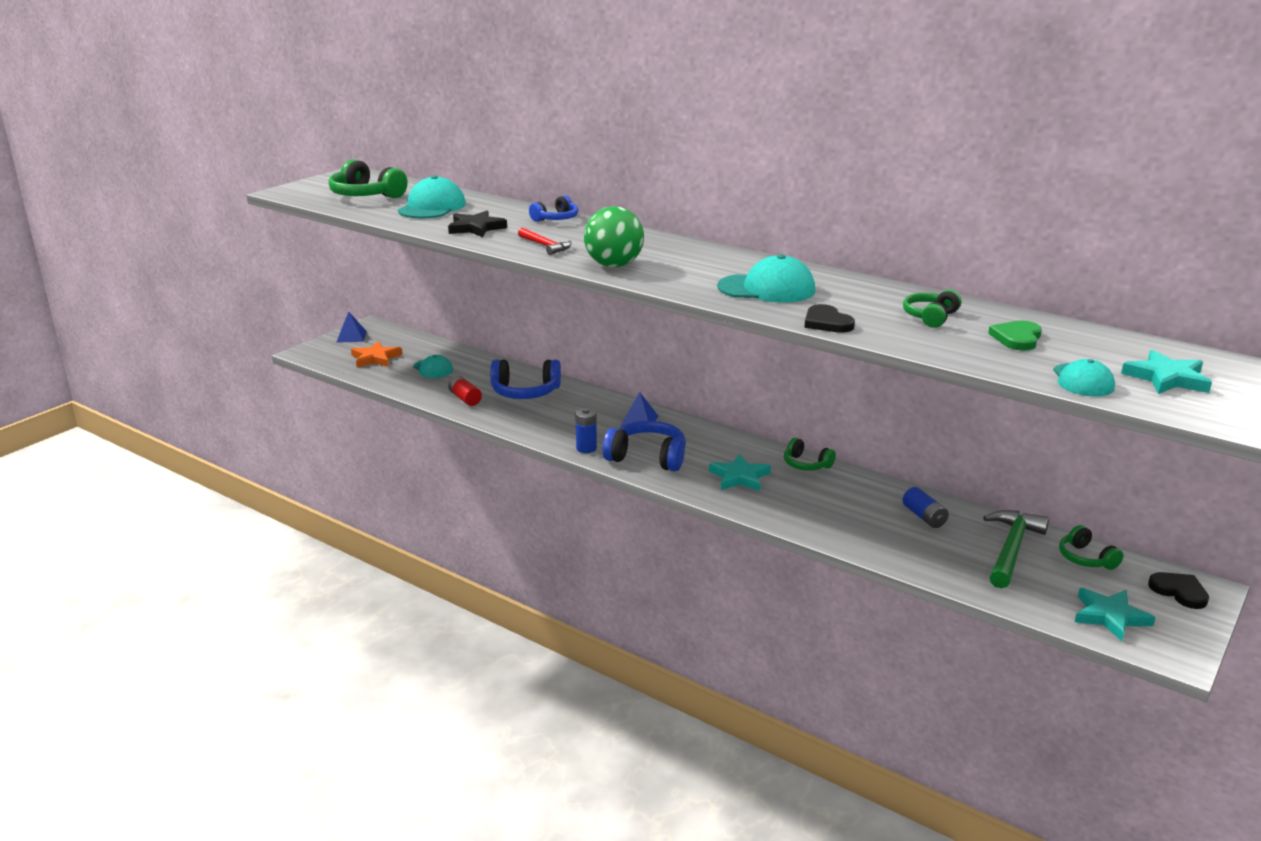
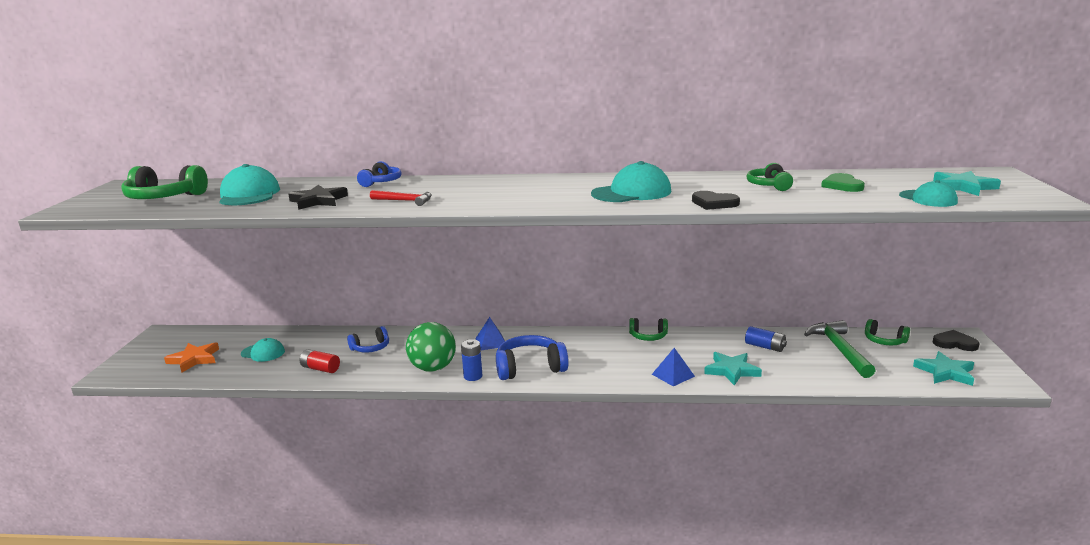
camera: 30 degrees left, 5 degrees down
(351, 336) = (149, 347): blue pyramid -> blue pyramid (673, 375)
(525, 392) = (371, 348): blue headphones -> blue headphones, size x0.60
(614, 265) = (487, 202): green ball -> green ball (433, 368)
(739, 477) = (614, 360): turquoise star -> turquoise star (731, 370)

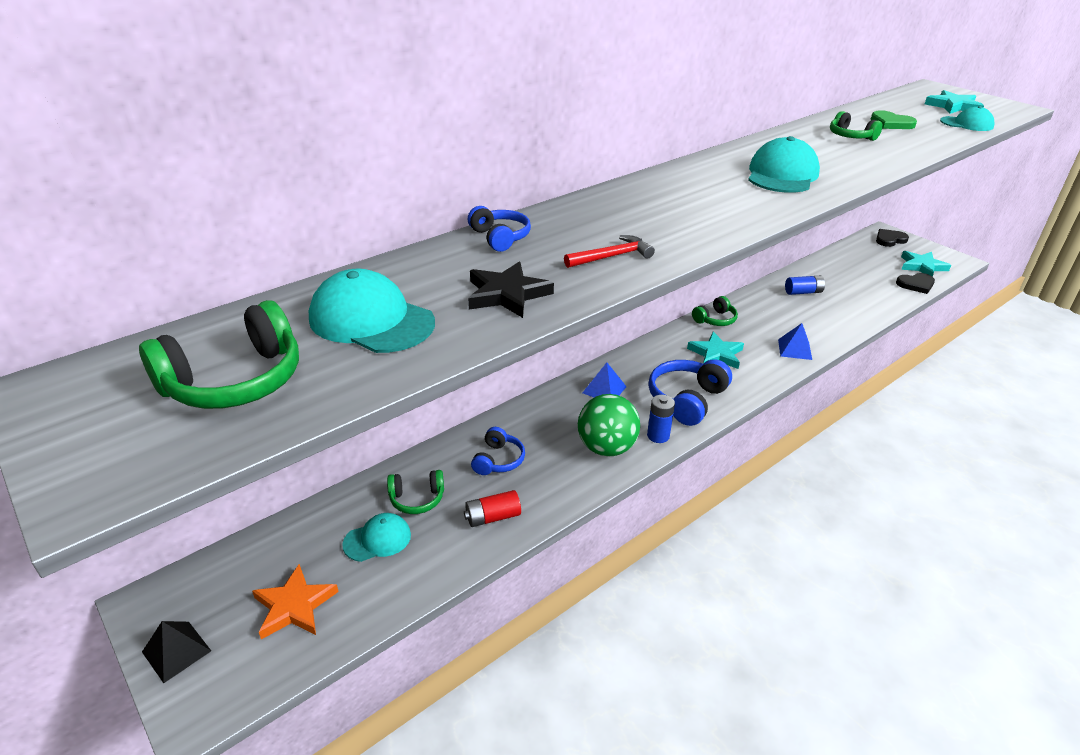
camera: 45 degrees left, 15 degrees up
(139, 352) = (176, 651): none -> black pyramid
(714, 203) = (869, 168): black heart -> black heart (916, 284)
(731, 370) = (821, 325): turquoise star -> turquoise star (716, 354)
(839, 350) = (846, 274): green hammer -> none
(884, 341) = (855, 254): green headphones -> green headphones (417, 499)

